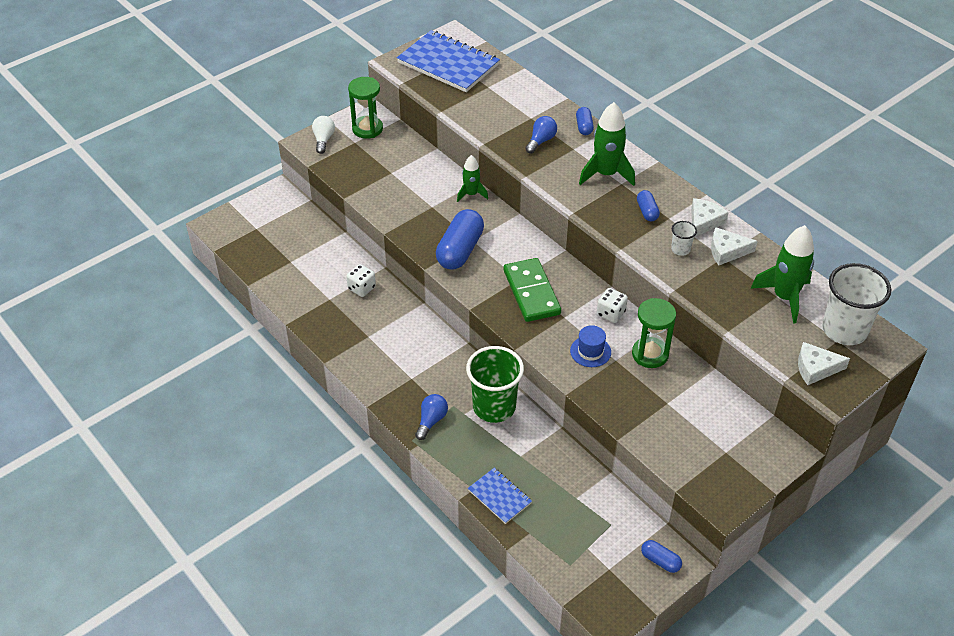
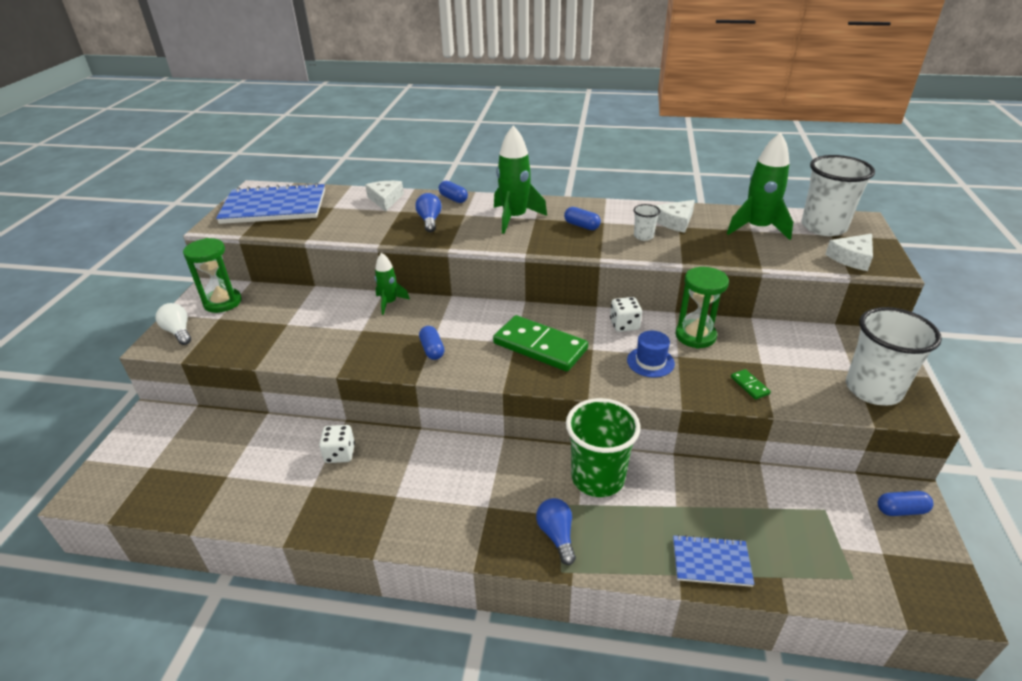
camera: 40 degrees left, 10 degrees down
(460, 250) = (432, 350): blue capsule -> blue capsule, size x0.50
(634, 411) = (749, 385): none -> green domino
(704, 222) = (631, 213): white cheese -> white cheese (385, 199)
(716, 472) = (873, 390): none -> white cup

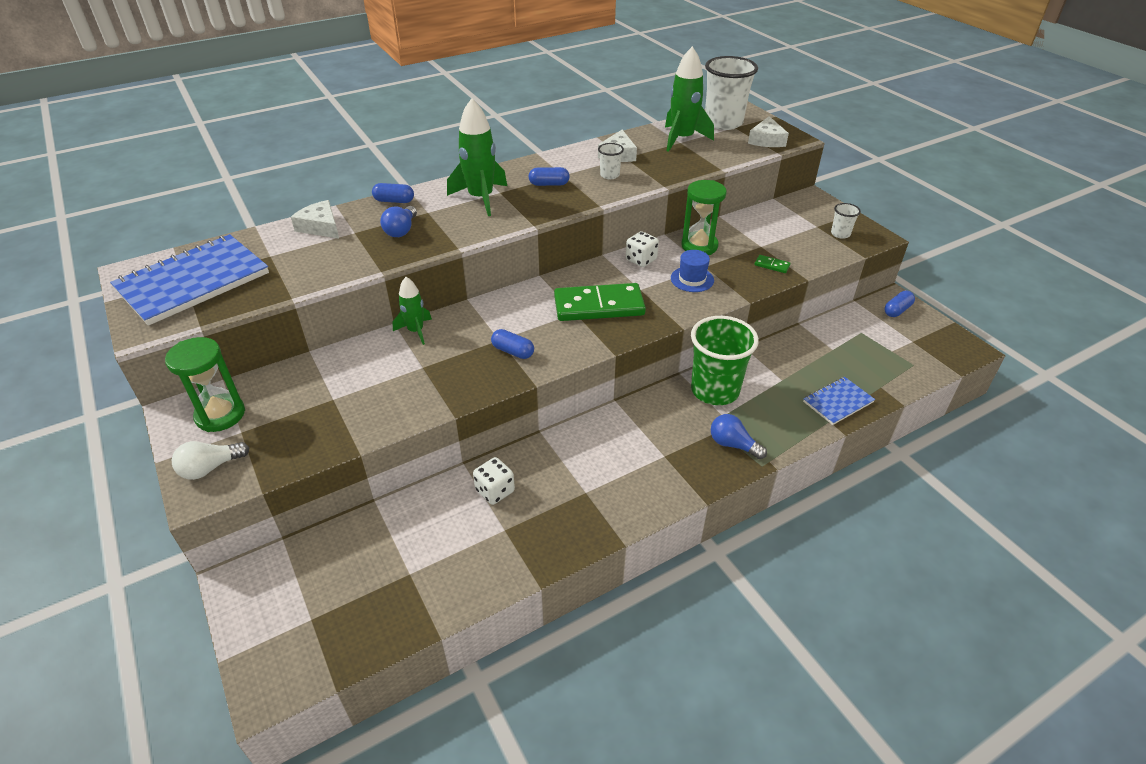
camera: 40 degrees left, 5 degrees up
(178, 332) = (210, 468): white light bulb -> white light bulb turned 45 degrees counterclockwise
(429, 221) = (401, 230): blue light bulb -> blue light bulb turned 120 degrees counterclockwise
(873, 390) = (840, 234): white cup -> white cup, size x0.45

